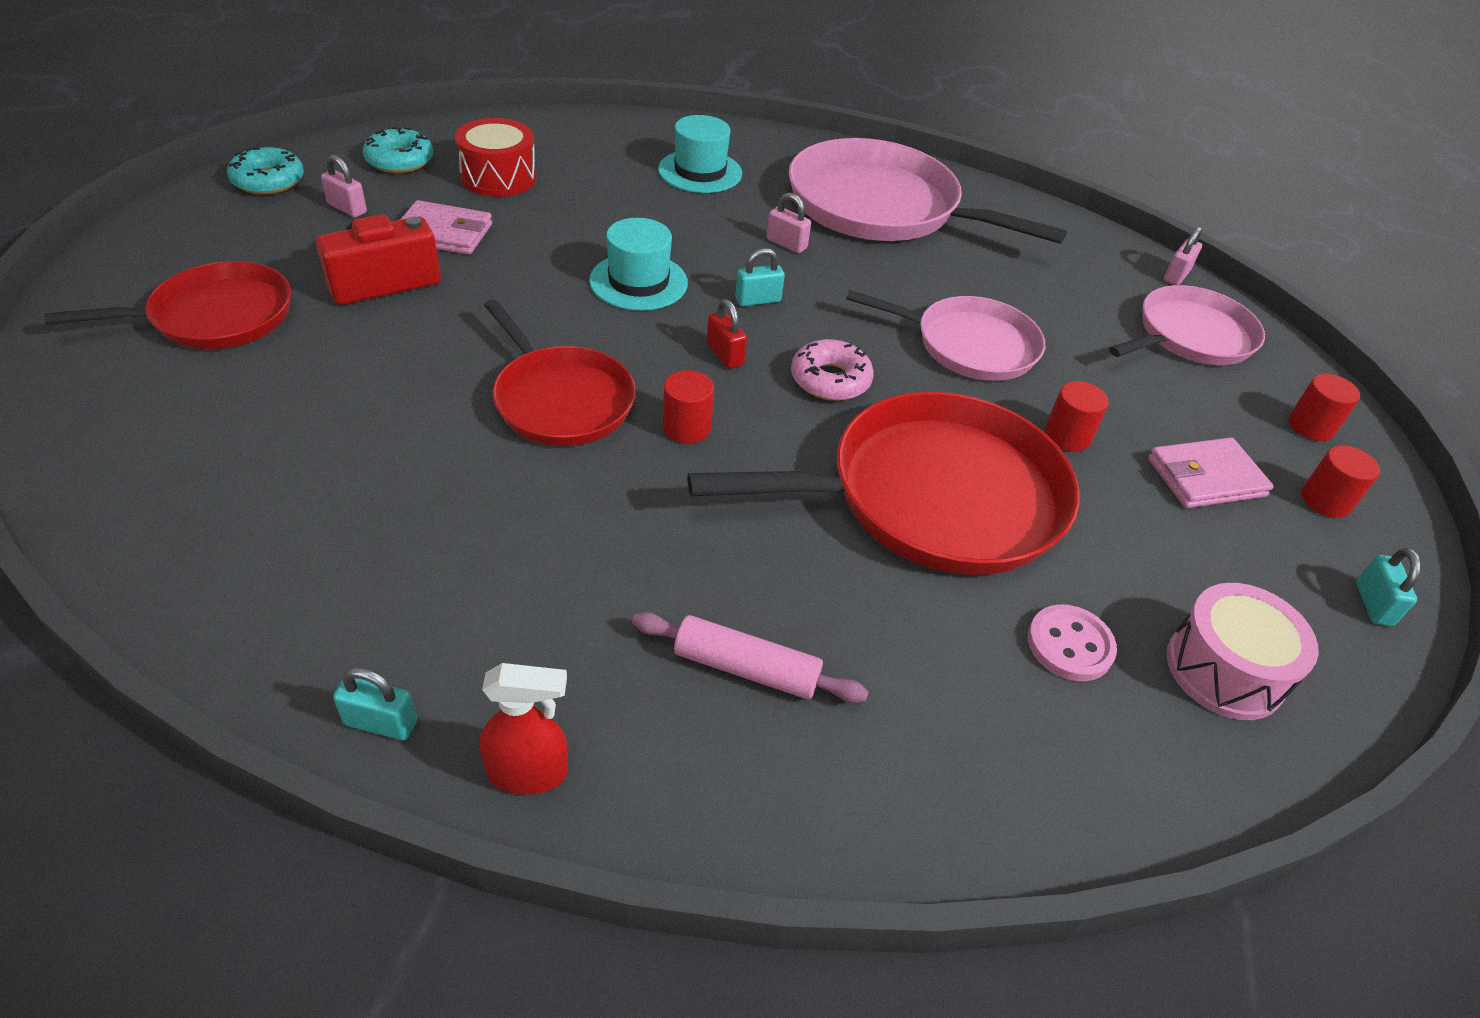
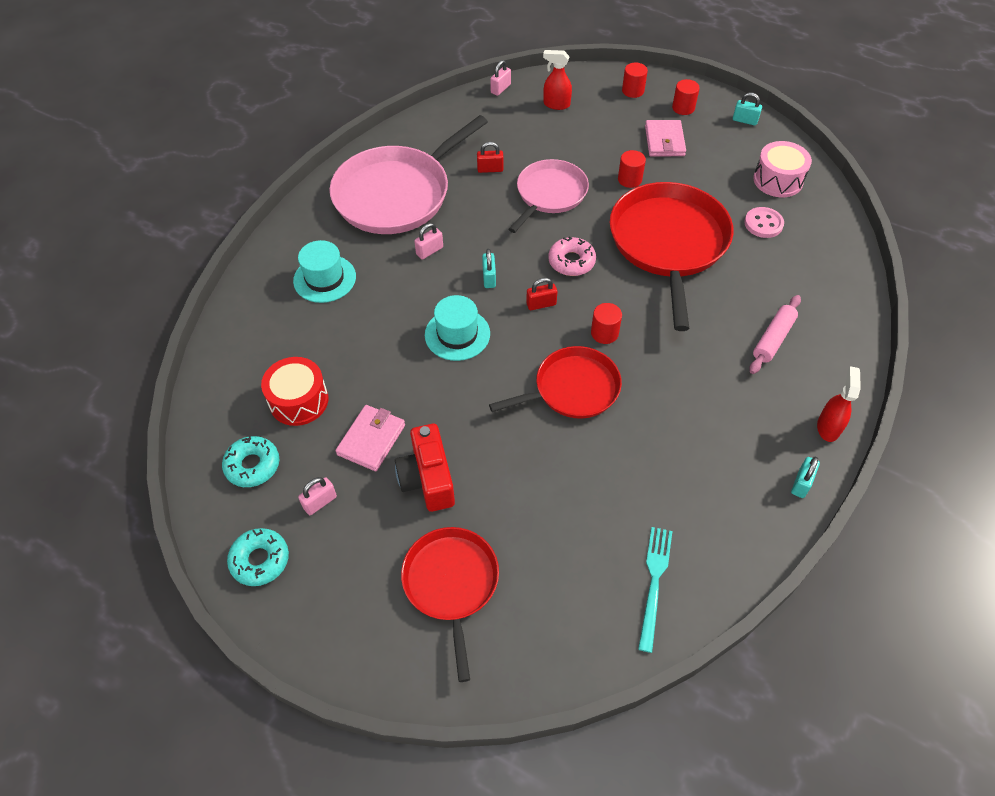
camera: 70 degrees left, 10 degrees up
(184, 515) = (654, 582): none -> turquoise fork
(985, 281) = (490, 169): none -> red padlock
(1176, 275) = (500, 89): pink padlock -> pink padlock turned 75 degrees clockwise
(1190, 336) = (556, 104): pink pan -> red spray bottle

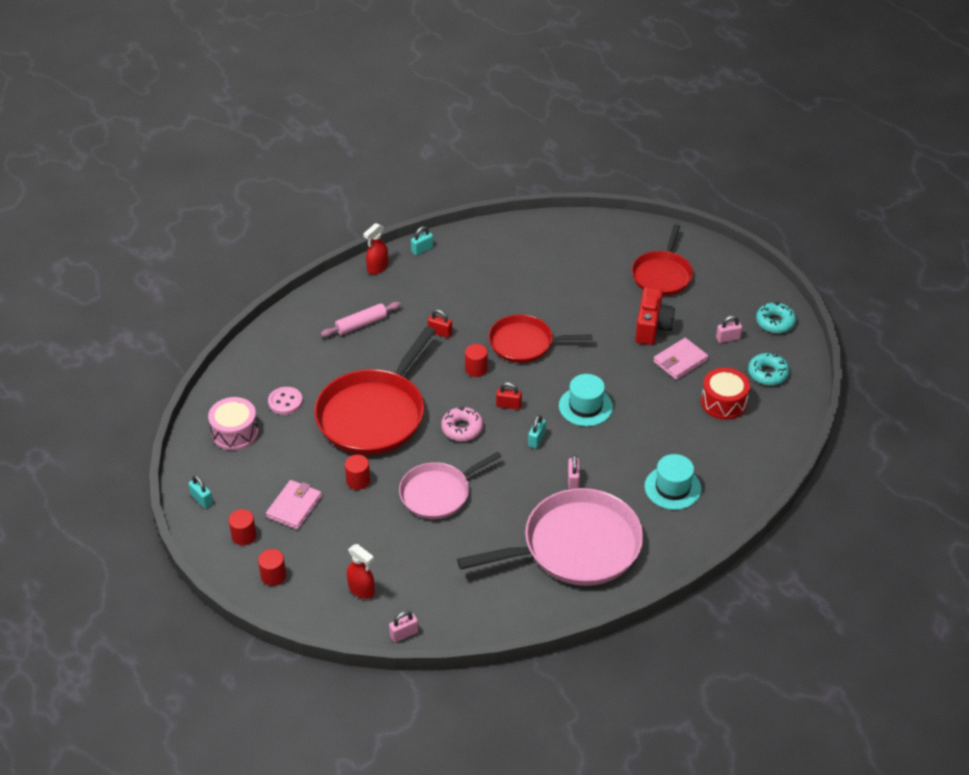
camera: 155 degrees left, 10 degrees down
(429, 251) = (573, 480): pink padlock -> pink padlock turned 75 degrees counterclockwise
(490, 169) = (475, 539): red padlock -> red padlock (440, 332)
(654, 582) = (545, 238): turquoise fork -> none

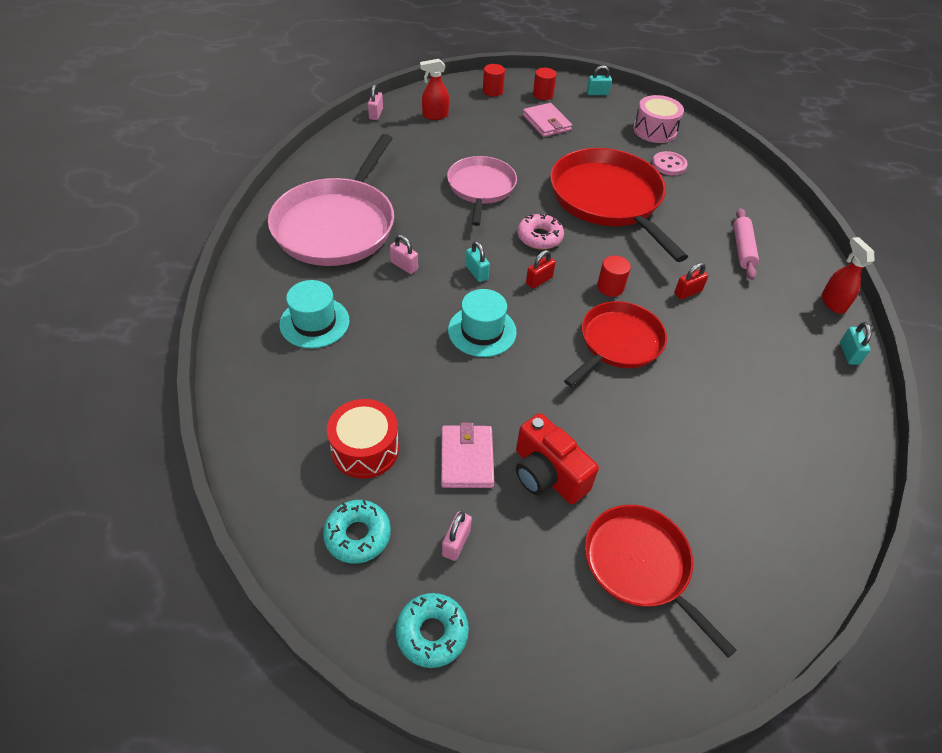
camera: 125 degrees right, 5 degrees up
(358, 481) = (540, 159): red cylinder -> none

